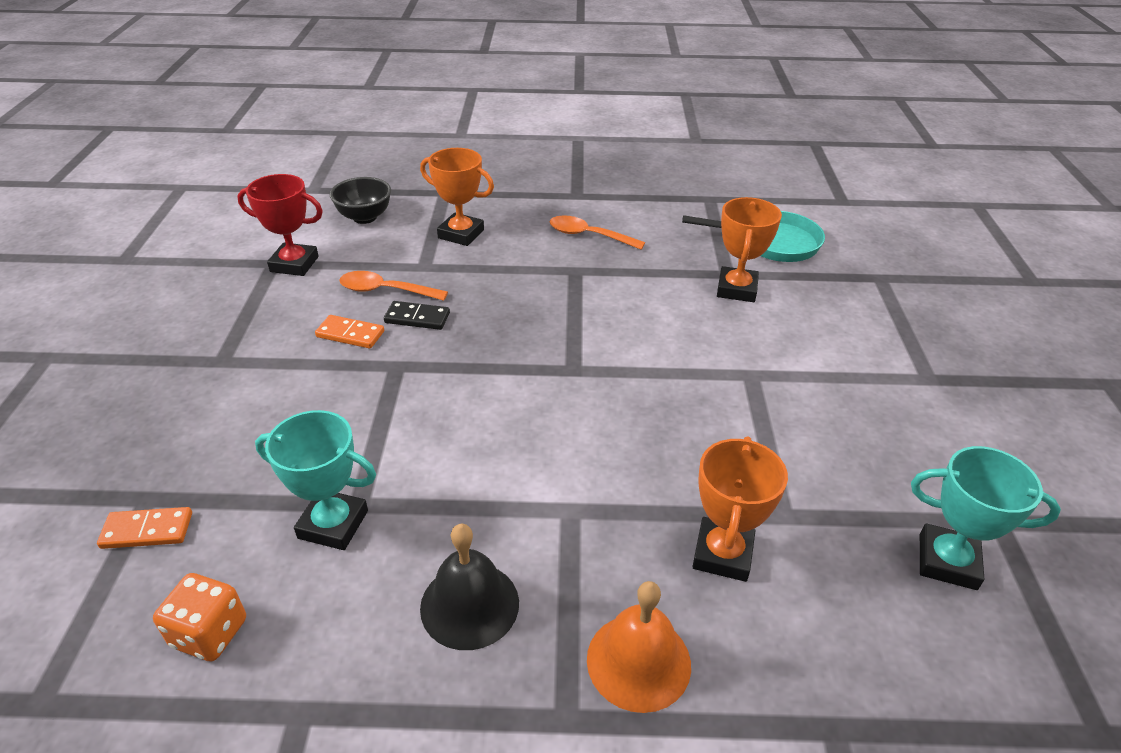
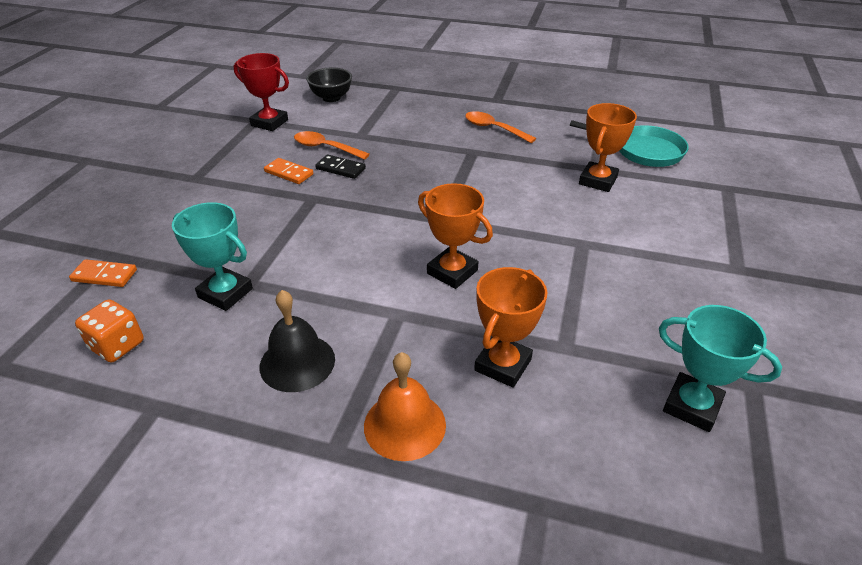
camera: 15 degrees right, 0 degrees up
(461, 234) = (396, 117): orange trophy -> orange trophy (452, 272)

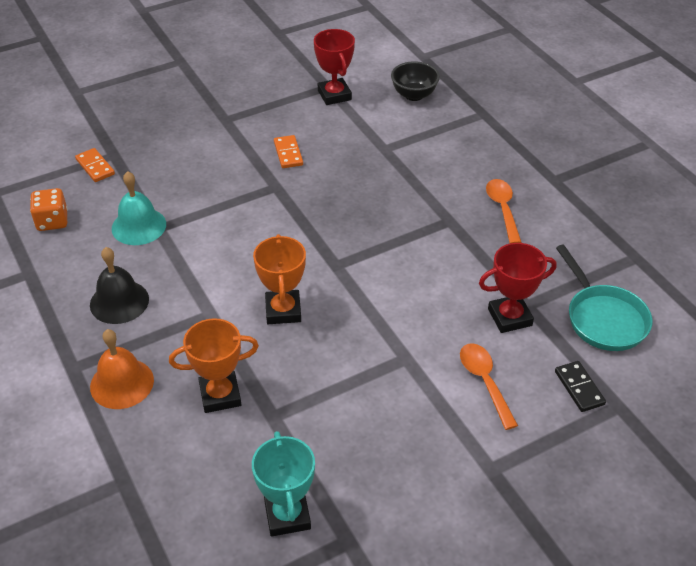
camera: 45 degrees right, 5 degrees up
(225, 293) = (139, 226): turquoise trophy -> turquoise bell
(325, 148) = (343, 145): orange spoon -> orange spoon (484, 382)
(340, 169) = (328, 172): black domino -> black domino (579, 388)
(598, 181) = (509, 317): orange trophy -> red trophy

